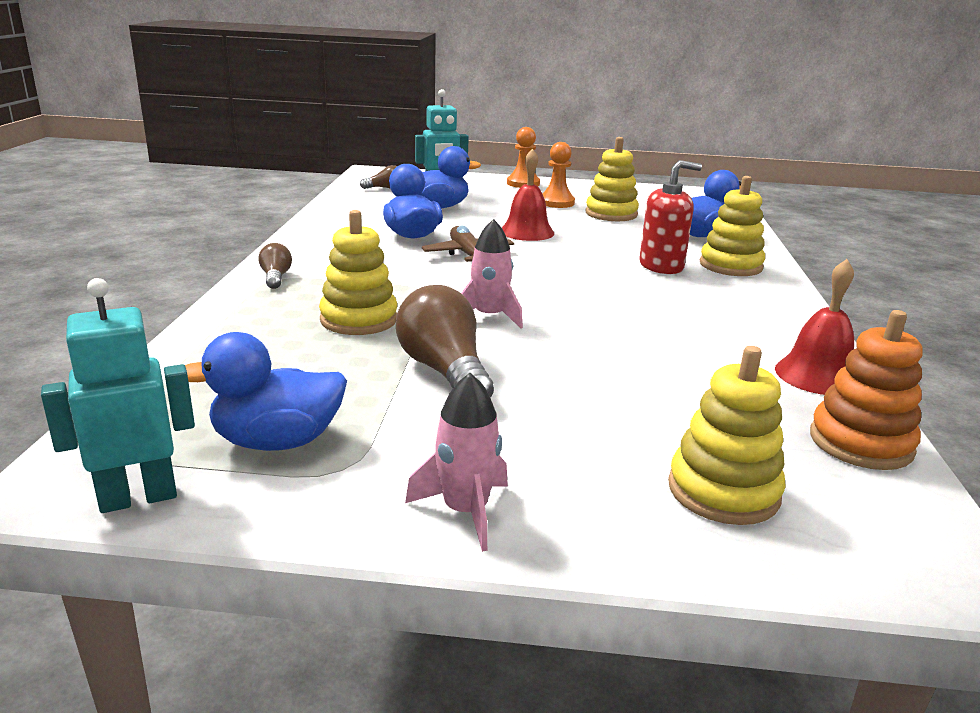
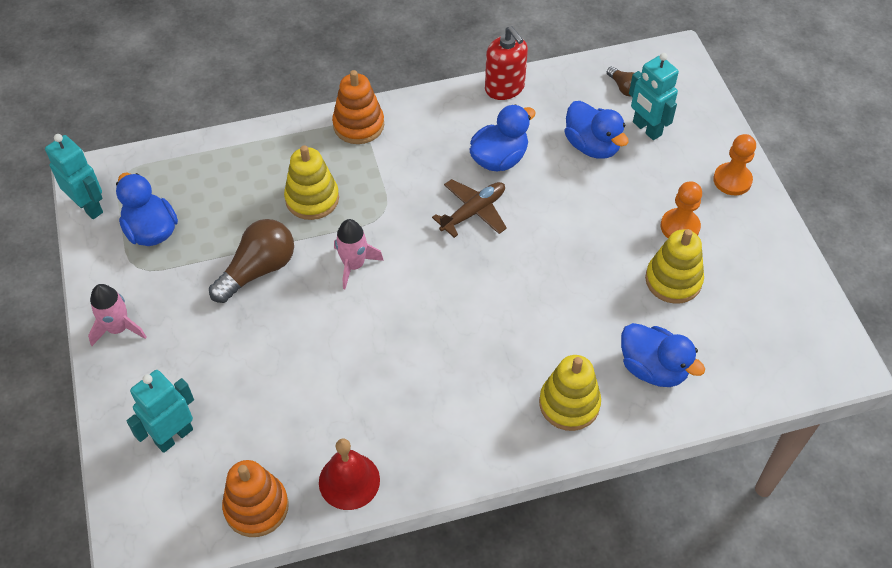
camera: 70 degrees right, 30 degrees up
(275, 278) = (358, 125): brown light bulb -> orange stacking toy
(527, 232) = (564, 231): red bell -> none
(661, 266) = (532, 350): red soap dispenser -> red soap dispenser (504, 88)
(723, 491) = (174, 436): yellow stacking toy -> turquoise robot

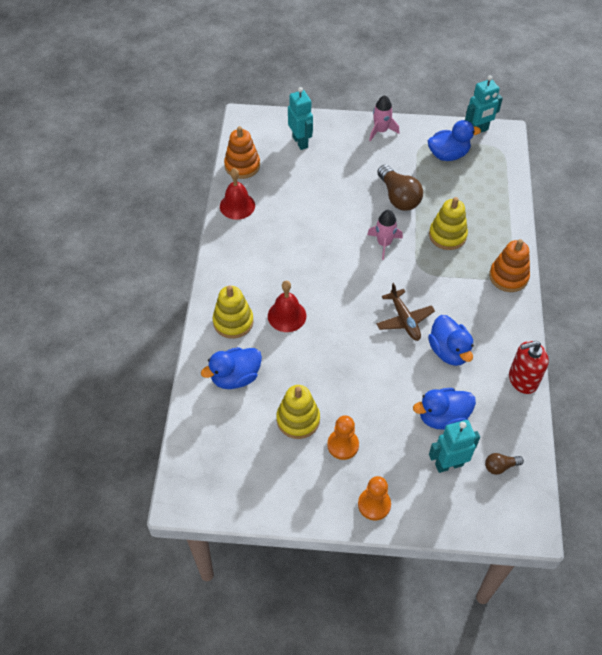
camera: 110 degrees right, 0 degrees up
(528, 342) = (287, 316): none -> red bell

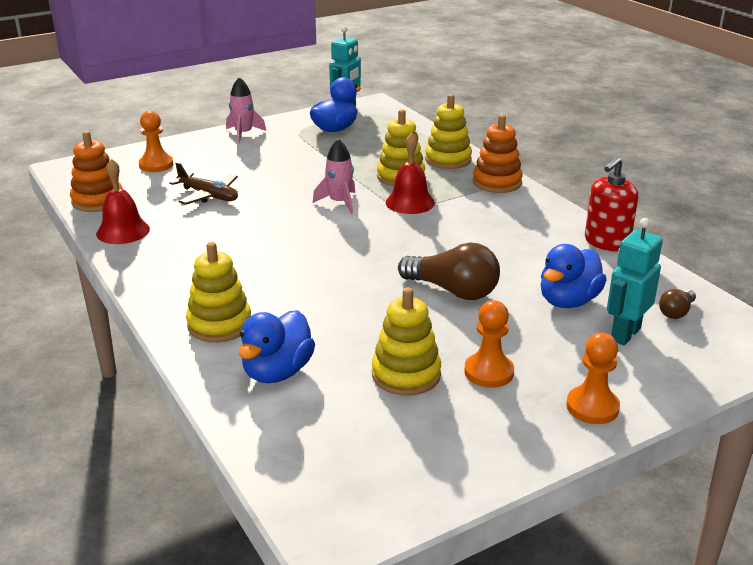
camera: 35 degrees left, 25 degrees down
(287, 316) = (287, 293): red bell -> red bell (410, 202)
(300, 142) = (156, 165): turquoise robot -> orange pawn
(398, 197) = (316, 168): brown light bulb -> brown light bulb (453, 291)
(404, 320) = (431, 247): brown plane -> brown plane (208, 196)
(449, 351) = (508, 251): blue duck -> none
(497, 232) = (448, 159): none -> yellow stacking toy

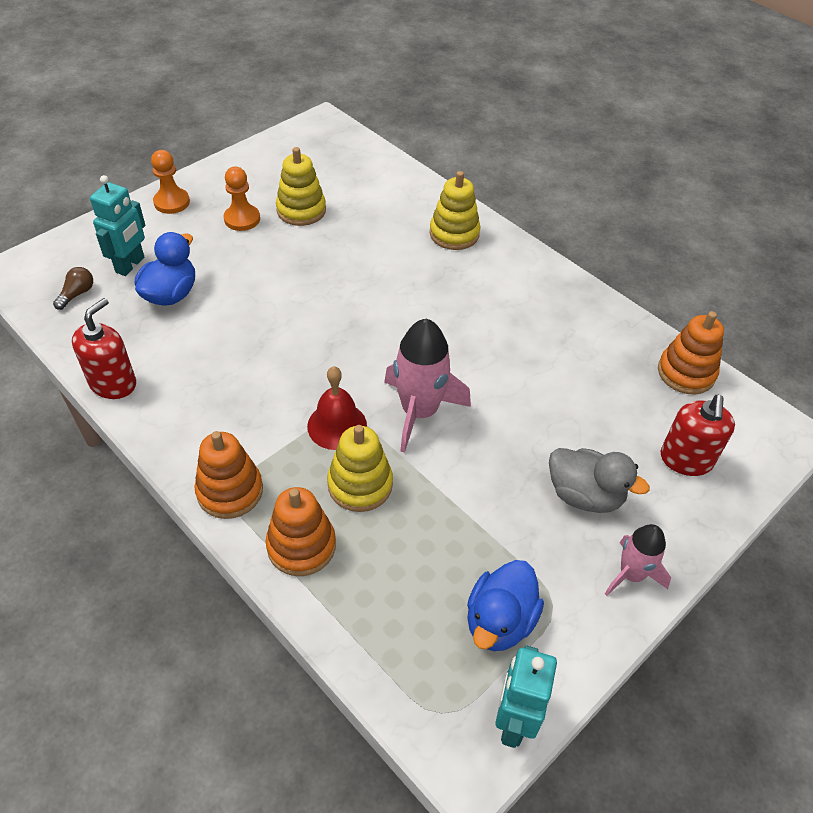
camera: 165 degrees right, 20 degrees up
(123, 231) = (616, 327): red bell -> none
(156, 165) = (686, 460): orange pawn -> red soap dispenser
(208, 196) = (574, 402): brown plane -> none
(244, 159) = (584, 495): none -> grey duck
(277, 372) = (391, 201): blue duck -> none
(339, 202) = (419, 412): pink rocket -> pink rocket, size x1.62
(448, 159) = (301, 546): yellow stacking toy -> orange stacking toy
(453, 291) = (274, 293): brown light bulb -> none

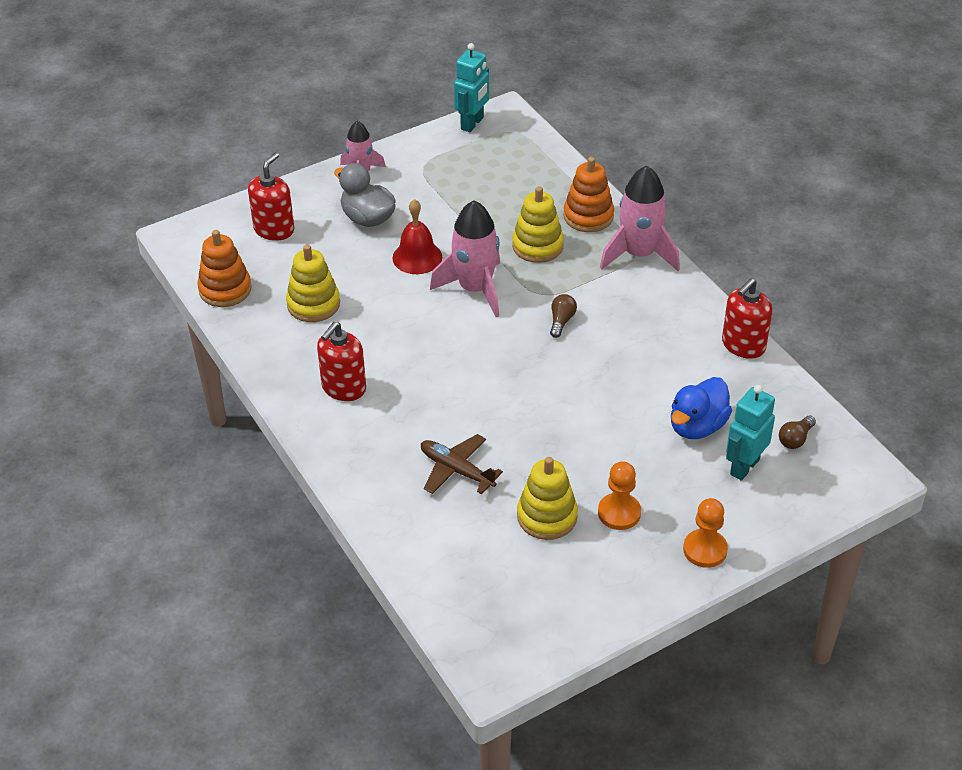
camera: 165 degrees left, 5 degrees down
(230, 491) = (639, 254): orange stacking toy -> pink rocket
(315, 385) = (561, 321): none -> brown light bulb
(337, 425) = (548, 287): red bell -> red bell (417, 257)
(384, 234) = (456, 470): none -> brown plane
(454, 234) = (376, 460): yellow stacking toy -> yellow stacking toy (313, 304)
(499, 621) = (462, 163): blue duck -> none
(510, 288) = (343, 388): none -> red soap dispenser

